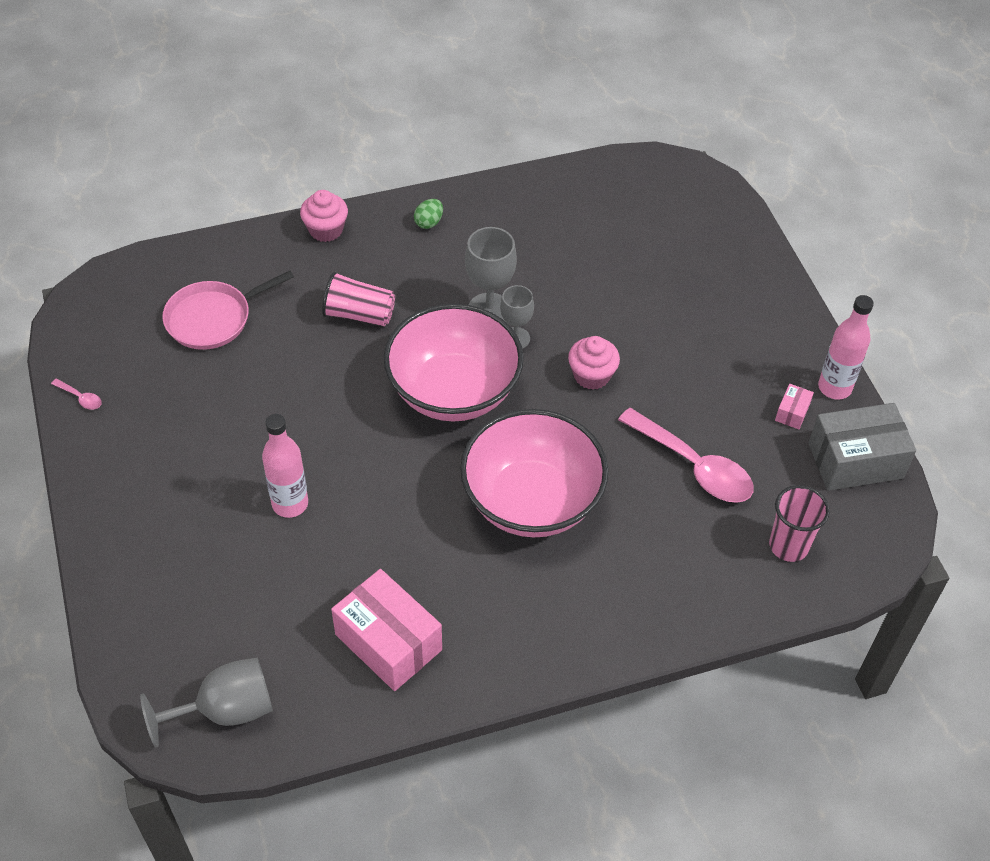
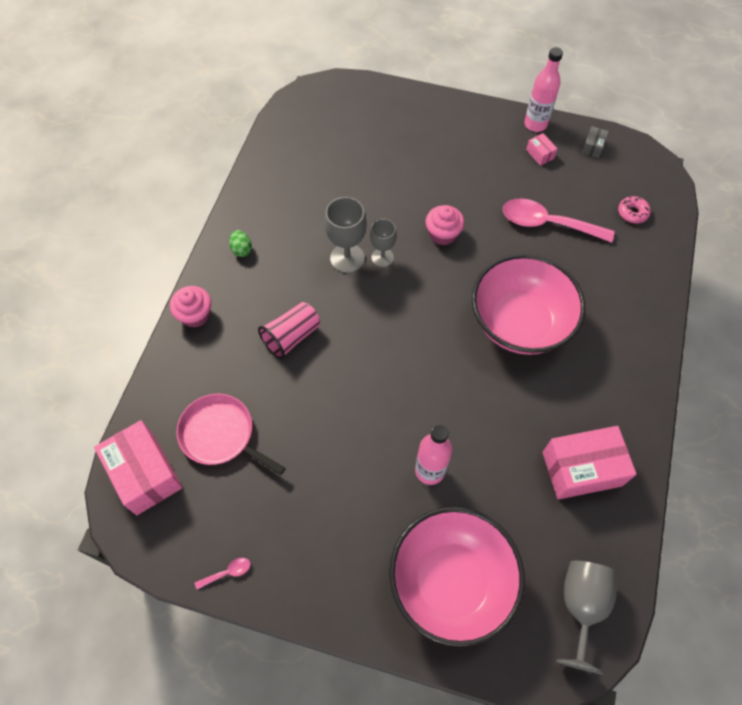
camera: 55 degrees left, 10 degrees up
(136, 286) = (145, 474): none -> pink box
(213, 318) = (221, 434): pink pan -> pink pan turned 120 degrees clockwise
(453, 391) = (401, 317): pink bowl -> pink bowl (451, 582)
(694, 466) = (547, 224): pink spoon -> pink spoon turned 150 degrees counterclockwise
(788, 546) = (632, 213): pink cup -> pink donut
(855, 461) = (593, 147): grey box -> grey box, size x0.44

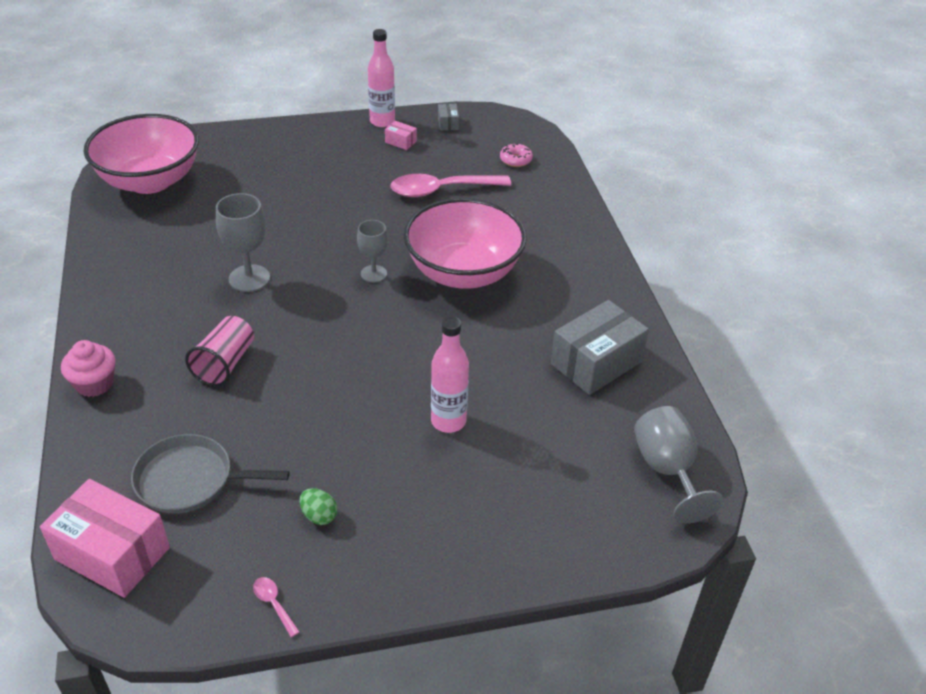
camera: 30 degrees left, 20 degrees down
(221, 434) = (190, 480): pink pan -> grey pan
(227, 572) = (274, 604): pink spoon -> pink spoon turned 75 degrees counterclockwise
(242, 249) = (119, 308): green egg -> green egg (319, 516)
(382, 257) = (288, 266): grey goblet -> grey goblet (373, 274)
(443, 234) = (341, 229): pink cupcake -> none
(451, 582) = (529, 505): pink bowl -> pink bowl (150, 181)
(582, 469) = (596, 363): pink box -> grey box

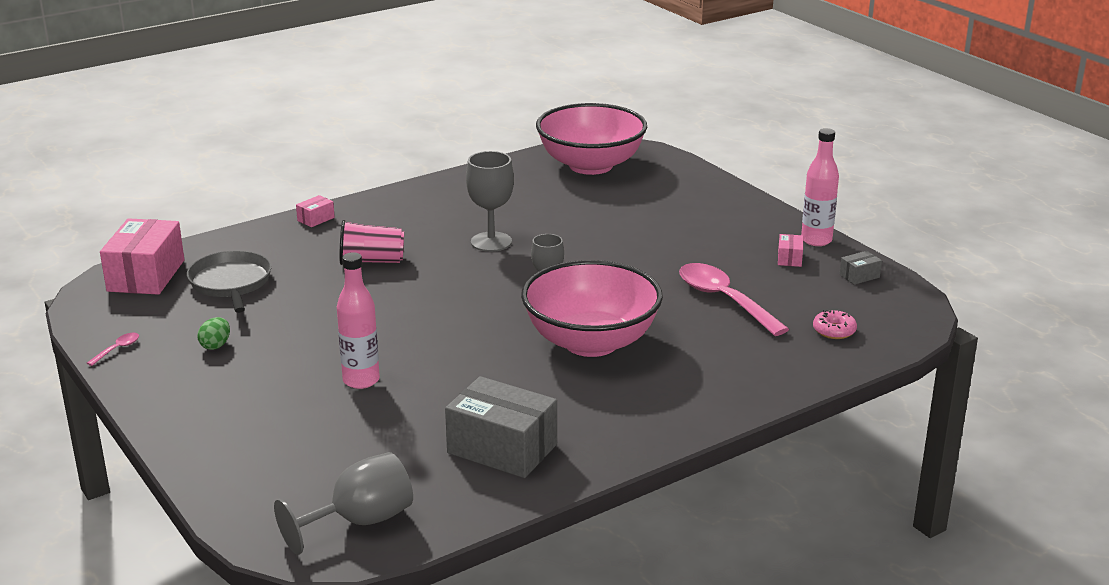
camera: 70 degrees right, 15 degrees down
(94, 384) = (316, 219): pink cupcake -> pink box

